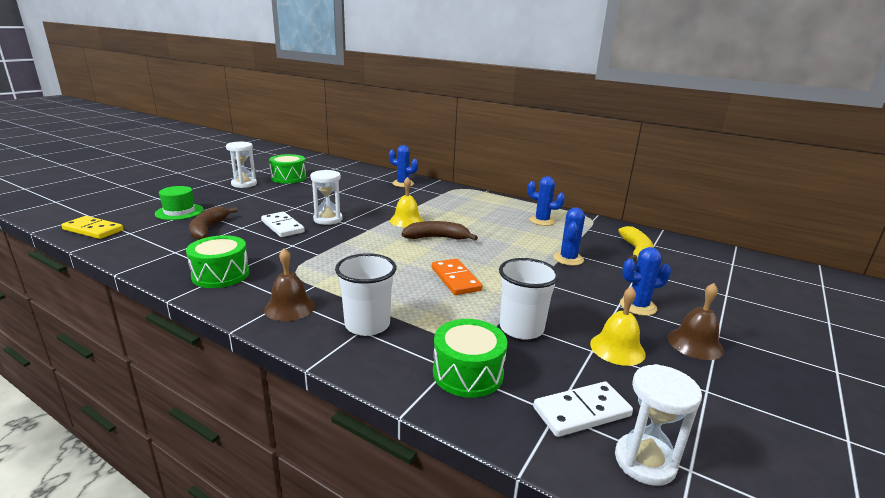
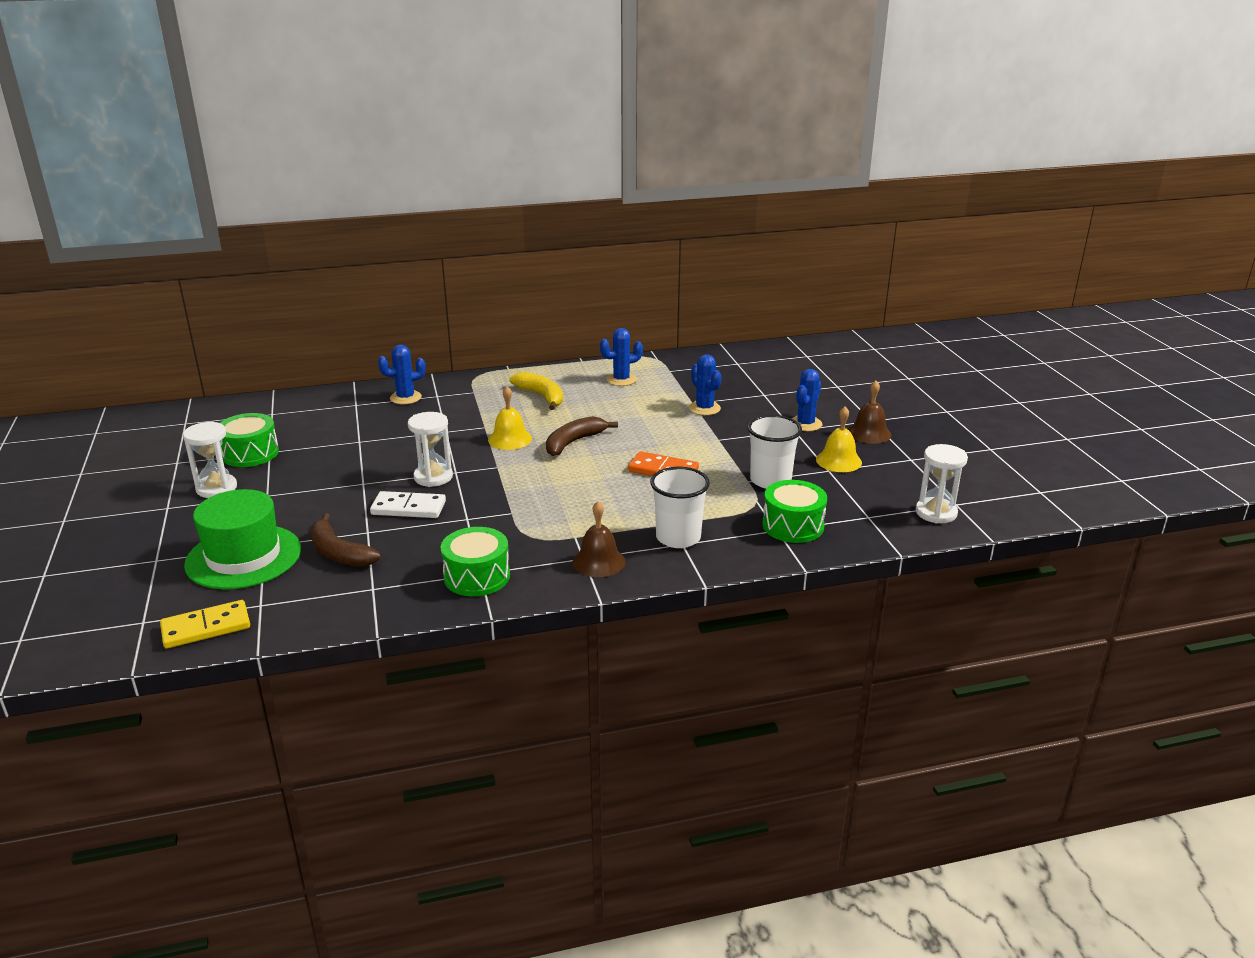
camera: 45 degrees left, 5 degrees up
(179, 212) = (243, 557): green hat -> green hat, size x1.65
(581, 412) = (878, 508): white domino -> none
(636, 251) = (735, 376): yellow banana -> yellow banana (541, 396)

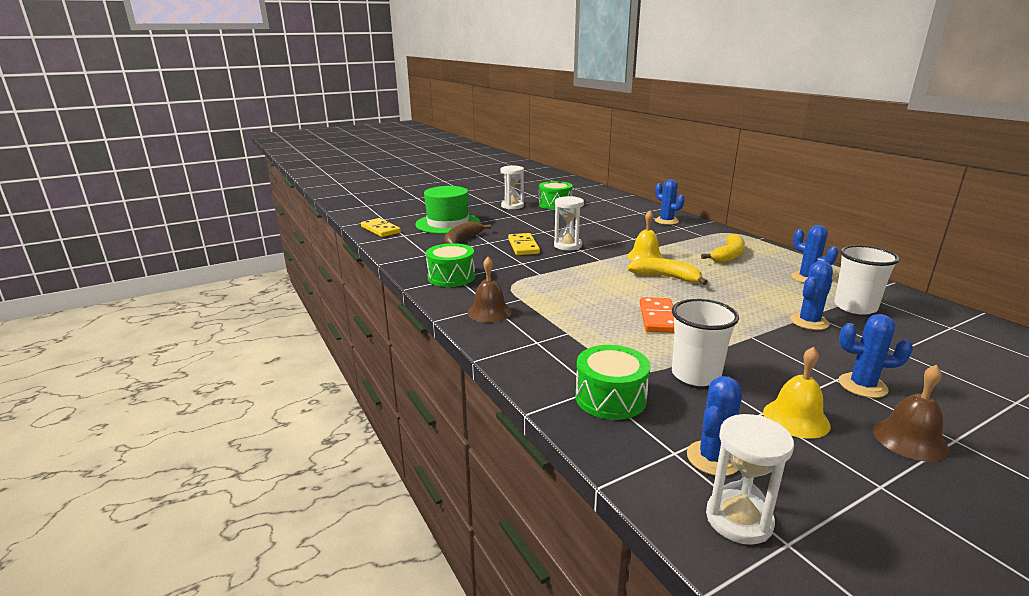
camera: 75 degrees right, 5 degrees down
(408, 508) = (523, 246): white domino -> yellow domino
(573, 442) = (666, 277): brown banana -> yellow banana
(678, 538) = (545, 339): white cup -> white cup (855, 307)
(877, 504) = (713, 458): none -> blue cactus

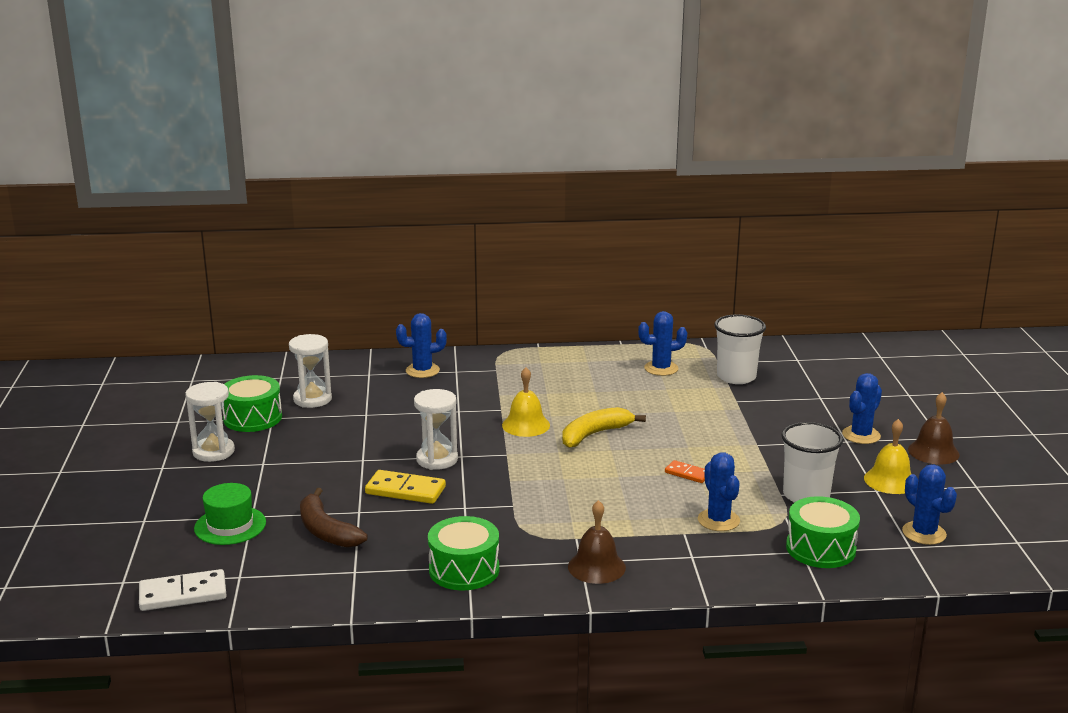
camera: 65 degrees left, 0 degrees up
(380, 230) = (183, 594): yellow domino -> white domino
(448, 223) = (230, 525): green hat -> green hat, size x0.61
(658, 318) = (687, 474): orange domino -> orange domino, size x0.58
(728, 255) = (569, 380): yellow banana -> none
(739, 519) = (991, 550): white hourglass -> white hourglass (312, 399)
(809, 322) = (748, 408): blue cactus -> blue cactus (718, 520)

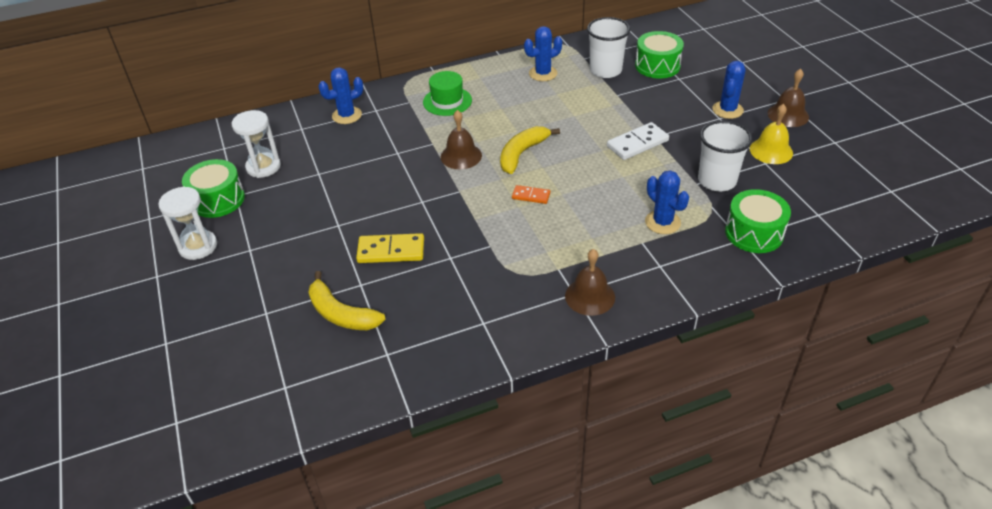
camera: 15 degrees left, 20 degrees up
(183, 594) = (240, 422): white domino -> white domino (637, 143)
(230, 525) = (250, 329): green hat -> green hat (447, 101)
(326, 531) = (341, 314): brown banana -> yellow banana
(437, 459) = (403, 210): white hourglass -> none
(464, 570) = (481, 328): green drum -> green drum (657, 66)
(526, 425) = (461, 156): yellow bell -> brown bell
(687, 474) = (615, 179): orange domino -> orange domino (531, 196)
(924, 533) = (821, 198): blue cactus -> none

